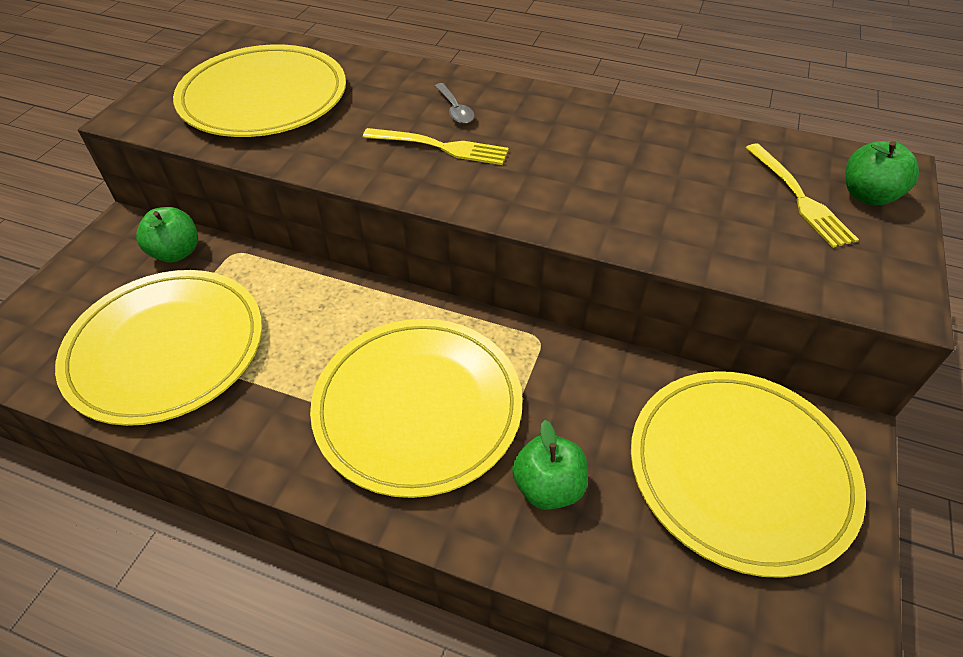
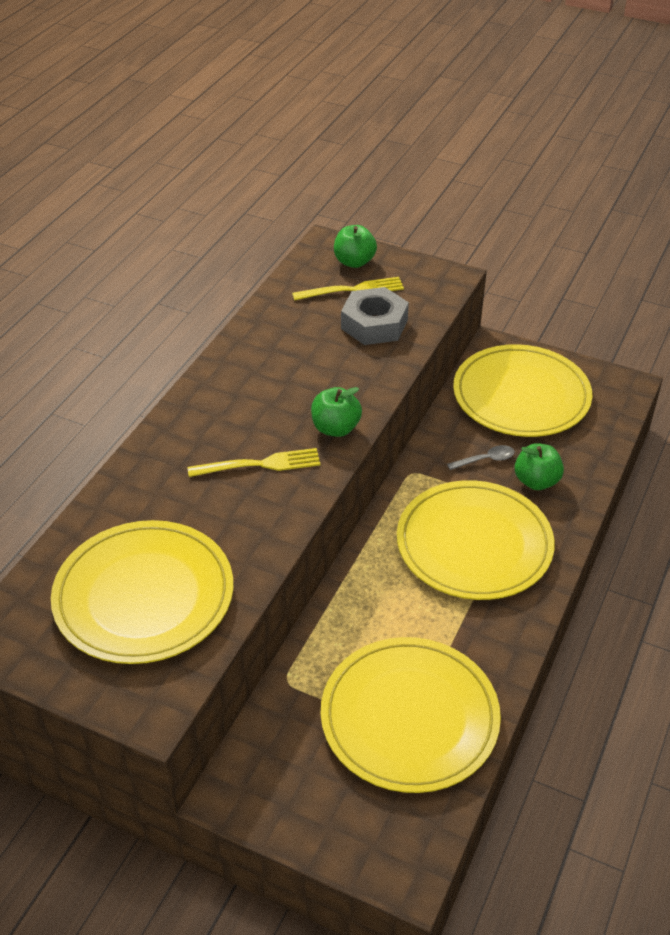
camera: 85 degrees left, 5 degrees down
(176, 252) = (279, 732): green apple -> green apple (335, 428)
(440, 147) = (259, 464): yellow fork -> yellow fork turned 60 degrees clockwise
(455, 110) = (202, 453): grey spoon -> grey spoon (485, 460)
(731, 221) = (374, 324): none -> grey nut

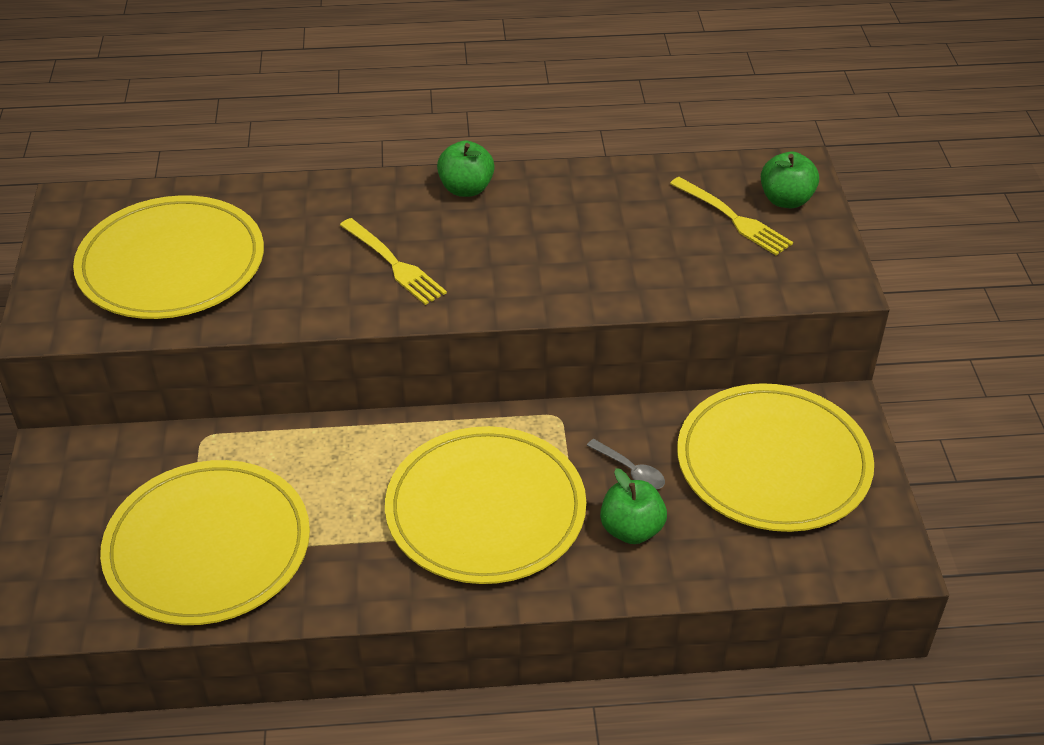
camera: 60 degrees right, 0 degrees up
(335, 428) = (490, 294): green apple -> green apple (466, 189)
(374, 324) = (688, 257): grey nut -> none

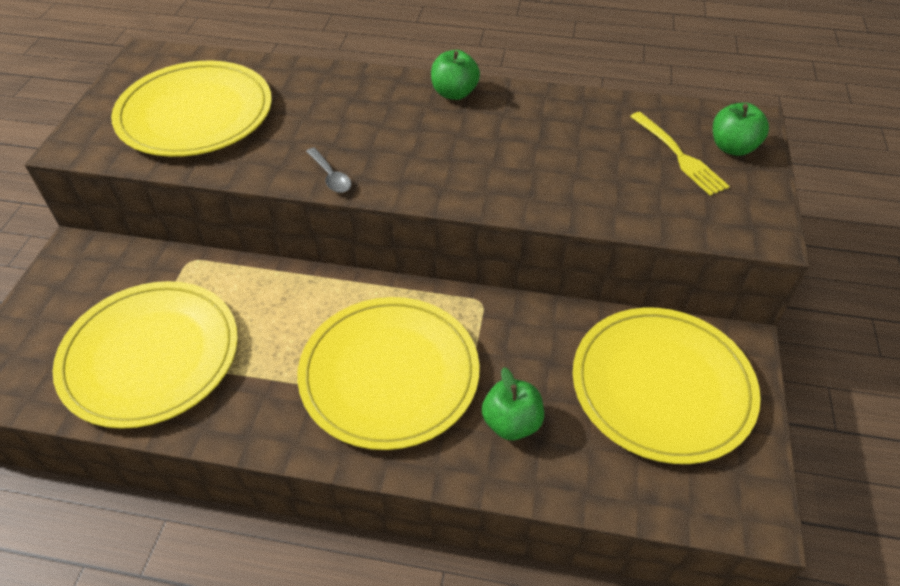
camera: 15 degrees right, 5 degrees up
(394, 264) = (370, 144): yellow fork -> none
(631, 471) = (528, 366): grey spoon -> grey spoon (331, 176)

